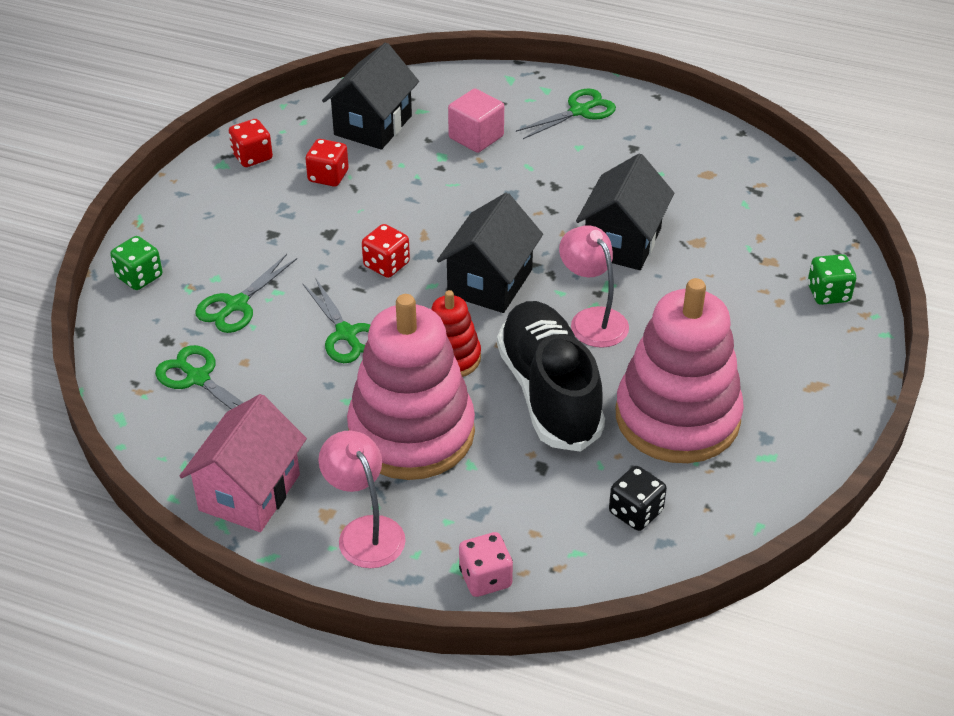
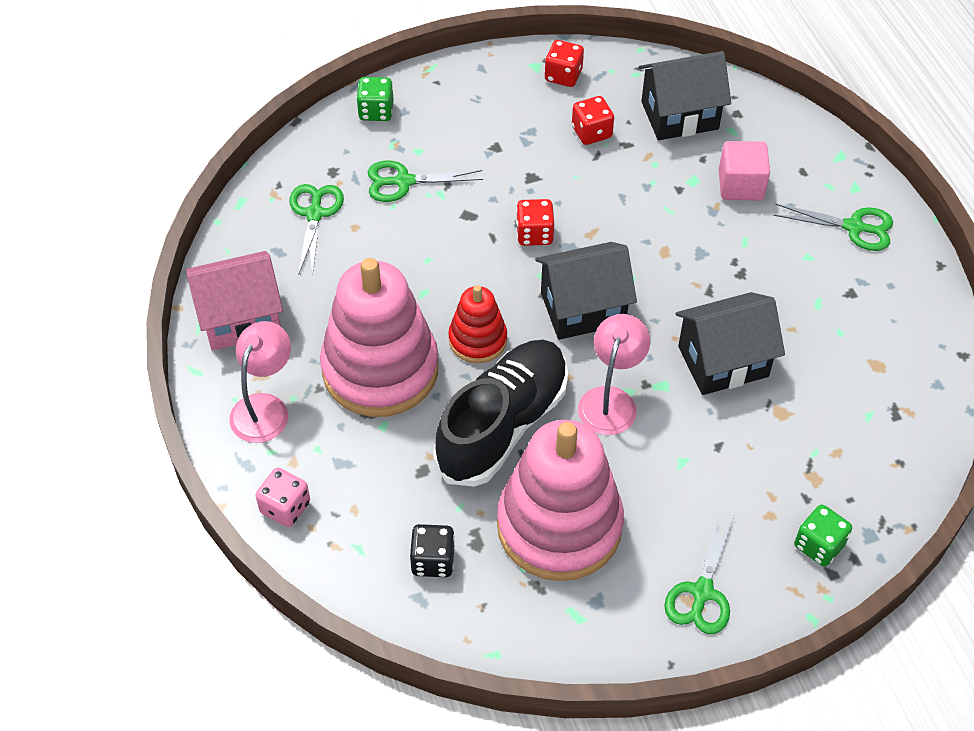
camera: 50 degrees right, 10 degrees up
(346, 334) = (439, 263): green scissors -> green scissors (702, 592)

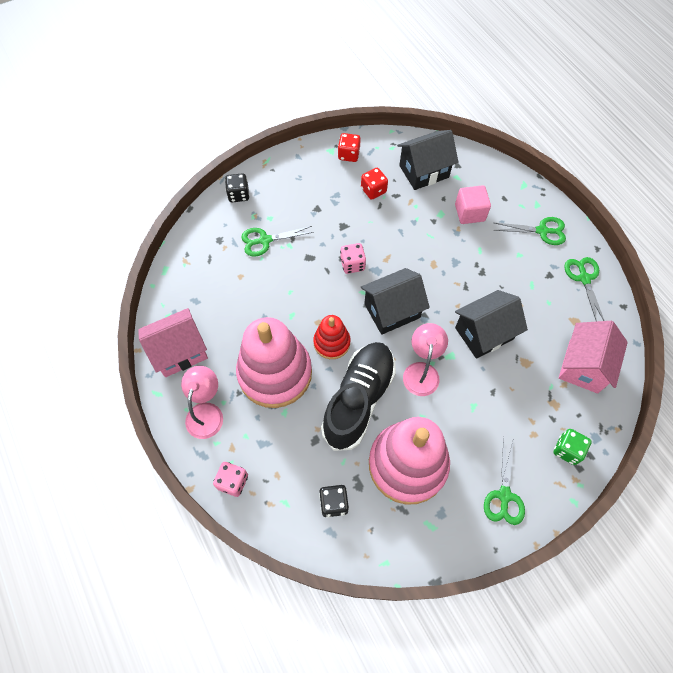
camera: 10 degrees left, 10 degrees up
(315, 214) = (213, 271): green scissors -> green scissors (584, 278)
(376, 111) = (238, 195): green dice -> black dice
(534, 234) = (352, 264): red dice -> pink dice
(874, 431) = (583, 366): none -> pink house

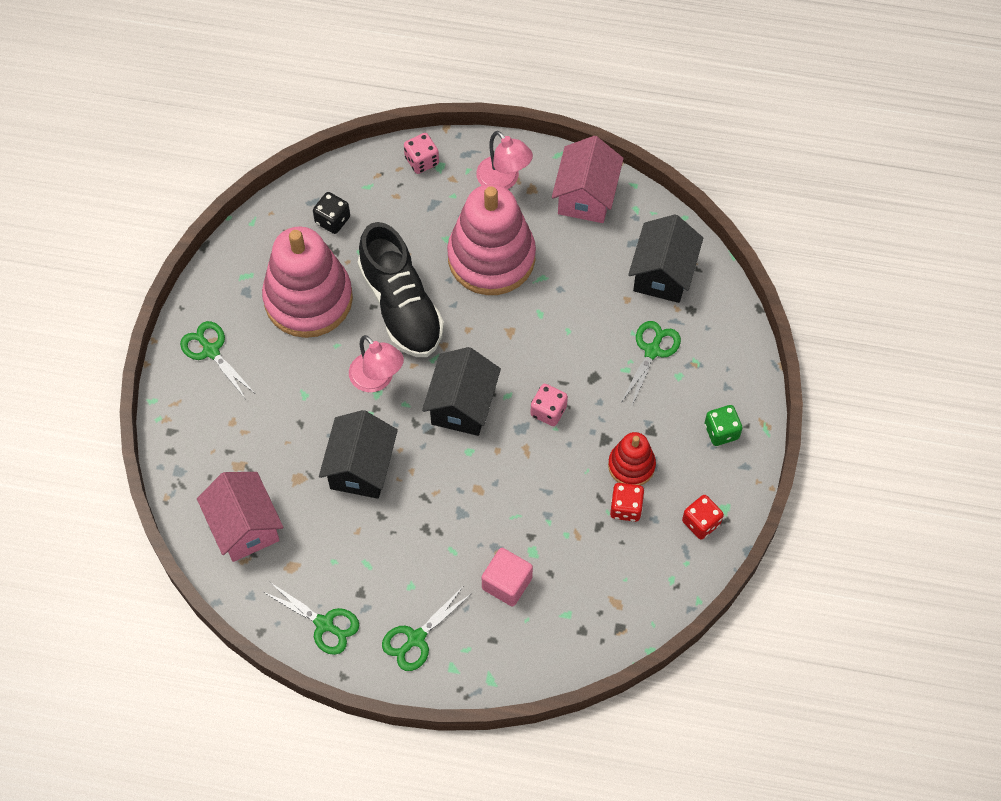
camera: 130 degrees right, 0 degrees up
(238, 195) = (738, 367): black dice -> none
(332, 342) = (478, 326): red stacking toy -> red stacking toy (631, 465)
(424, 171) = (605, 584): black house -> black house (662, 274)
(567, 450) = (193, 436): green dice -> green dice (721, 431)

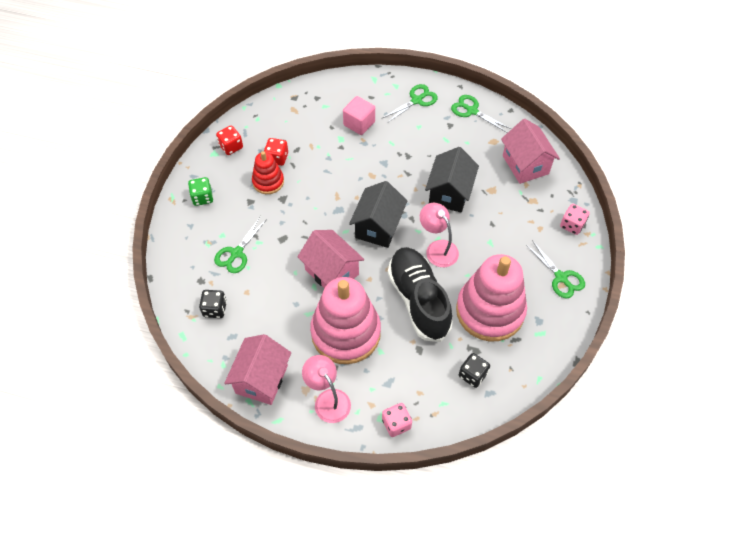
camera: 175 degrees left, 5 degrees down
(519, 334) = (331, 272): none -> pink house
(548, 411) = (318, 219): pink dice -> pink dice (572, 225)
(662, 274) = (215, 309): black house -> black dice

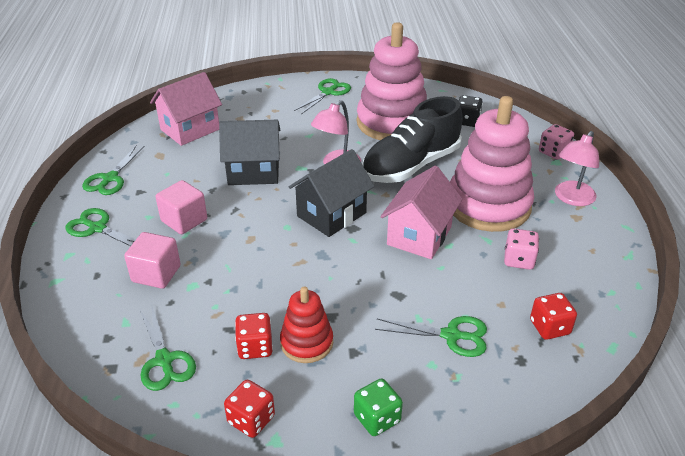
camera: 110 degrees left, 20 degrees down
(215, 309) = (549, 327): black dice -> red dice
(261, 379) = (597, 253): pink house -> none
(288, 118) = (164, 360): none -> green scissors
(378, 227) = (331, 214): black house -> black house turned 45 degrees counterclockwise
(406, 144) = (184, 220): none -> pink cube
(572, 225) = (262, 94): pink dice -> pink dice (518, 260)

